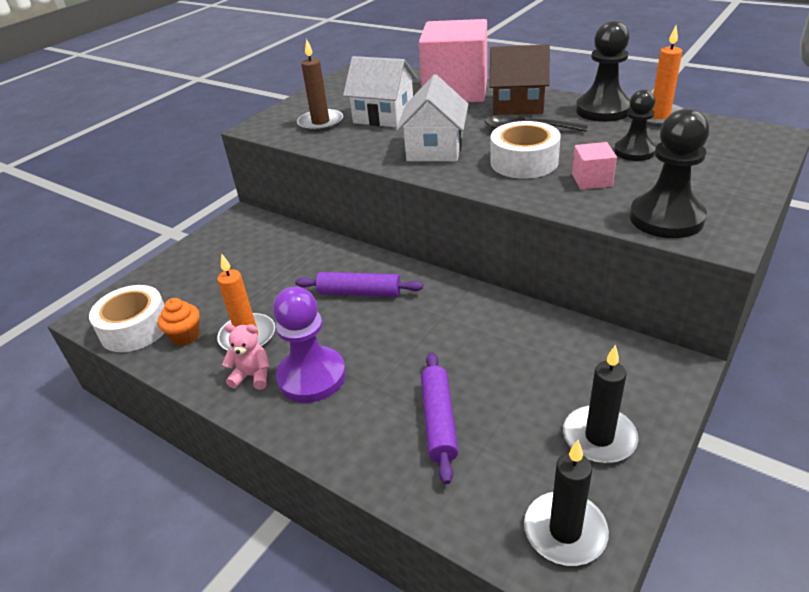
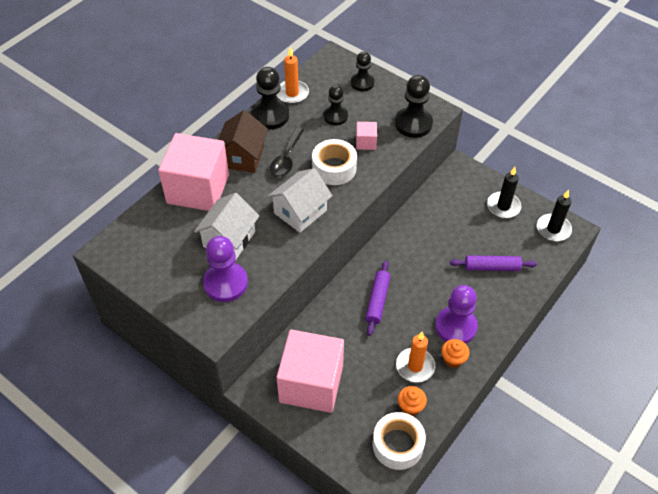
camera: 90 degrees left, 15 degrees up
(239, 253) = (311, 383): none -> pink cube
(252, 376) = (453, 359): pink teddy bear -> orange cupcake
(320, 123) = (225, 283): brown candle -> purple pawn
(435, 149) = (300, 212): white house -> white house turned 60 degrees counterclockwise
(732, 164) = (362, 83): none -> black pawn

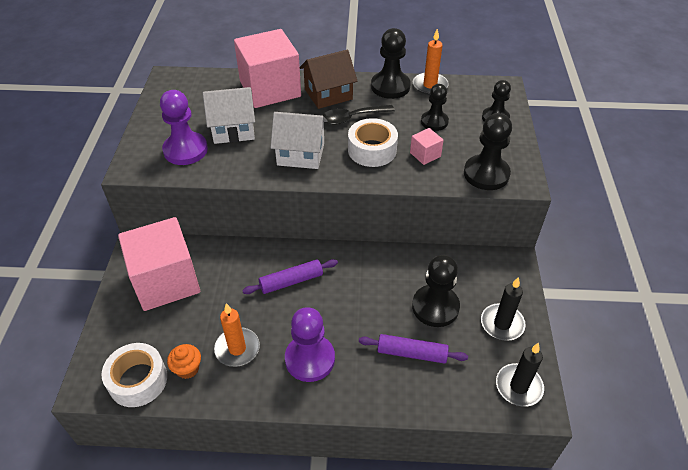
camera: 55 degrees right, 5 degrees down
(453, 359) = (268, 377): orange cupcake -> none
(464, 232) = (435, 307): none -> black pawn
(492, 267) = (412, 353): purple rolling pin -> purple rolling pin turned 45 degrees counterclockwise

